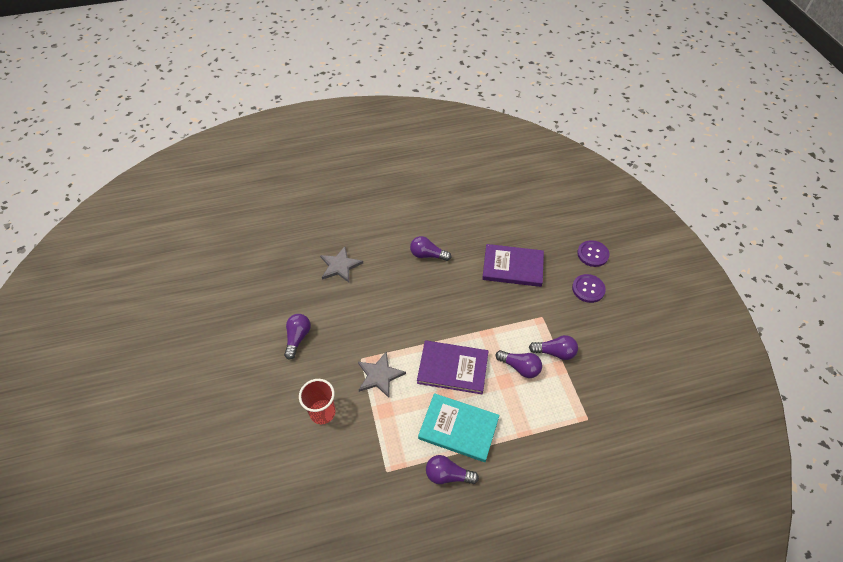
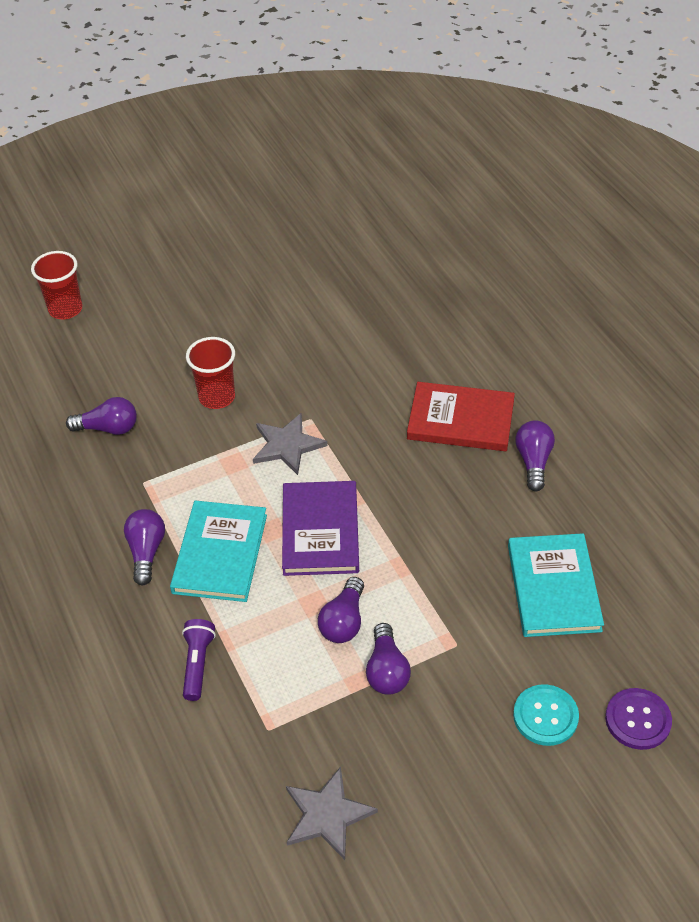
camera: 80 degrees right, 5 degrees down
(184, 516) = (65, 309): none -> red cup
(297, 338) = (326, 343): purple light bulb -> purple light bulb (108, 428)
(340, 266) = (469, 358): grey star -> grey star (327, 815)
(387, 281) = (460, 420): none -> red book
(512, 267) = (554, 587): purple book -> turquoise book
(539, 452) = (197, 664): none -> purple flashlight
(588, 289) = (545, 716): purple button -> turquoise button

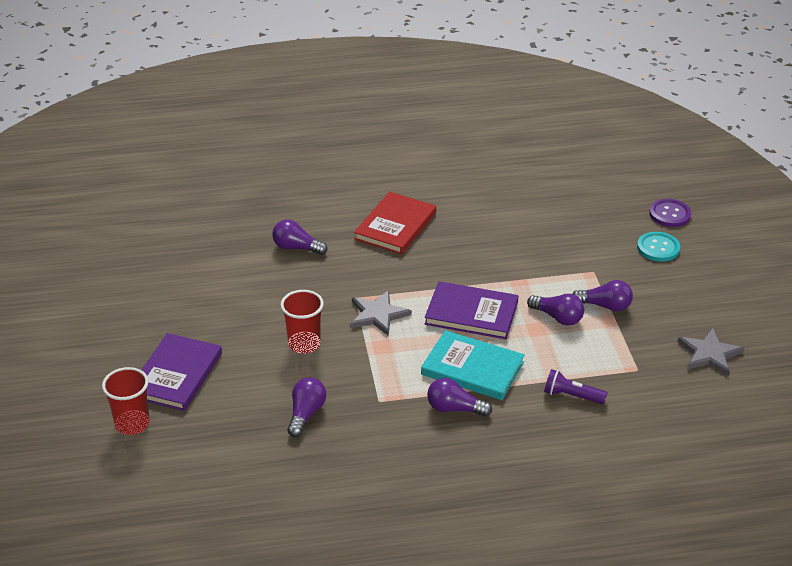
camera: 75 degrees left, 10 degrees down
(141, 317) = (176, 375): none -> purple book
(533, 461) = (450, 203): purple light bulb -> purple light bulb (296, 248)
(554, 587) = (561, 221): turquoise book -> none

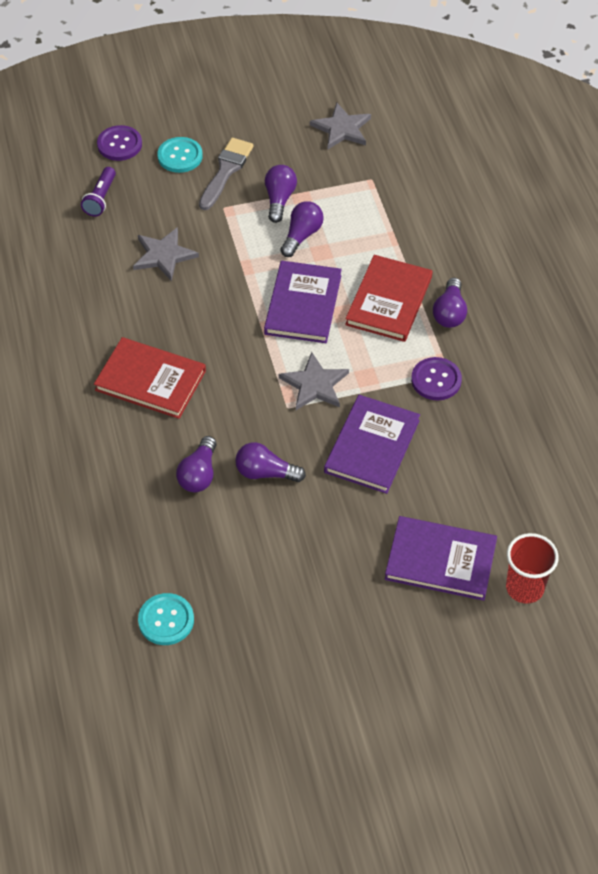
camera: 95 degrees left, 15 degrees up
(169, 228) = (166, 620): none -> turquoise button
(304, 344) = (372, 446): red cup -> purple book
(306, 414) = (479, 432): purple light bulb -> purple light bulb (265, 473)
(372, 391) = (436, 380): none -> purple button
(472, 368) = (388, 301): turquoise book -> red book
(533, 236) = (164, 255): none -> grey star
(572, 396) = (416, 226): purple flashlight -> purple flashlight (101, 198)
(641, 274) = (226, 171): none -> grey brush

